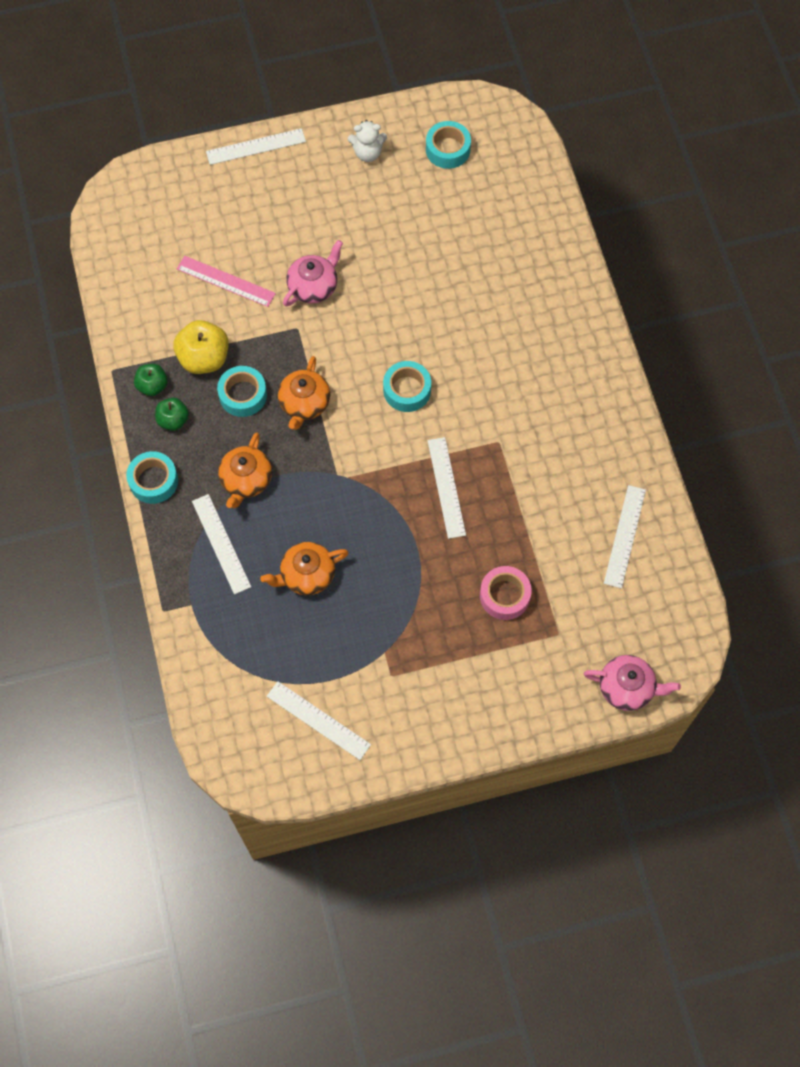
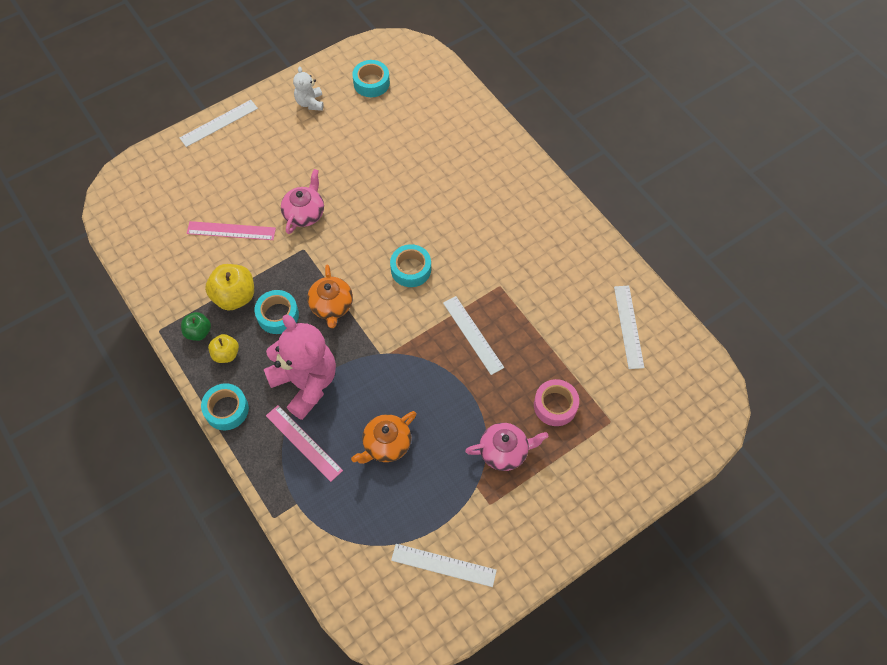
camera: 20 degrees left, 5 degrees down
(173, 420) = (226, 354): green apple -> yellow apple
(221, 543) = (303, 443): white ruler -> pink ruler
(246, 480) = (306, 383): orange teapot -> pink teddy bear
(368, 153) = (310, 103): white teddy bear -> white teddy bear turned 105 degrees clockwise
(627, 687) = (683, 446): pink teapot -> pink teapot (504, 451)

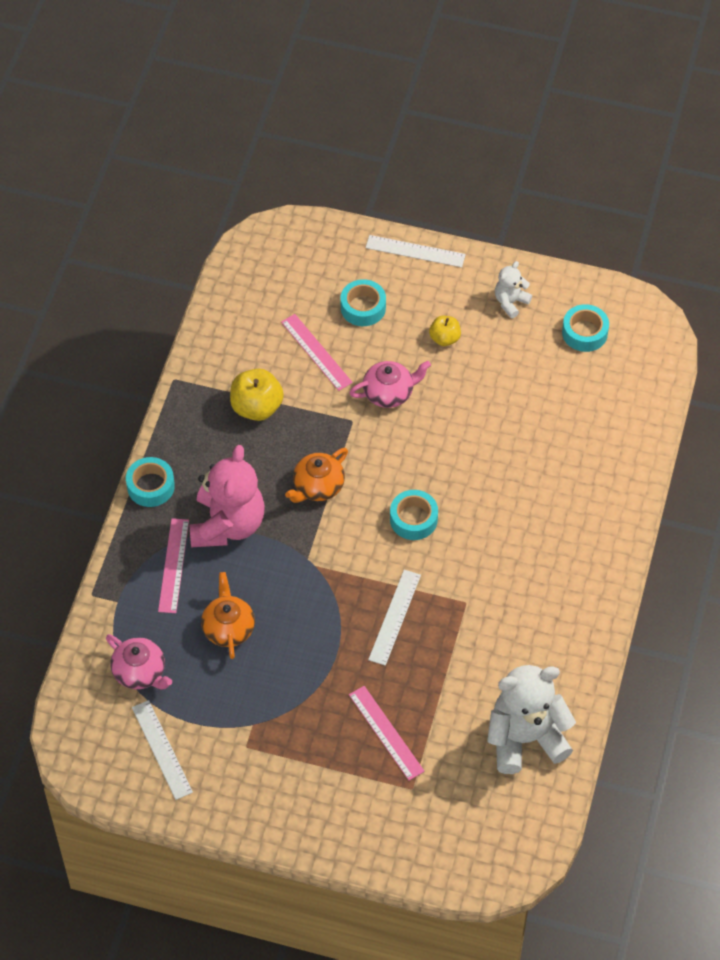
camera: 50 degrees right, 5 degrees down
(198, 332) = (199, 408): green apple -> none
(226, 354) = (198, 445): yellow apple -> yellow apple (444, 338)
(278, 315) = (270, 453): turquoise tape -> turquoise tape (363, 307)
(386, 444) = (228, 627): orange teapot -> orange teapot turned 75 degrees clockwise
(504, 451) = (305, 723): pink teapot -> pink teapot (140, 672)
(555, 405) = (386, 732): pink tape -> pink ruler
(628, 326) = (525, 738): white ruler -> white teddy bear

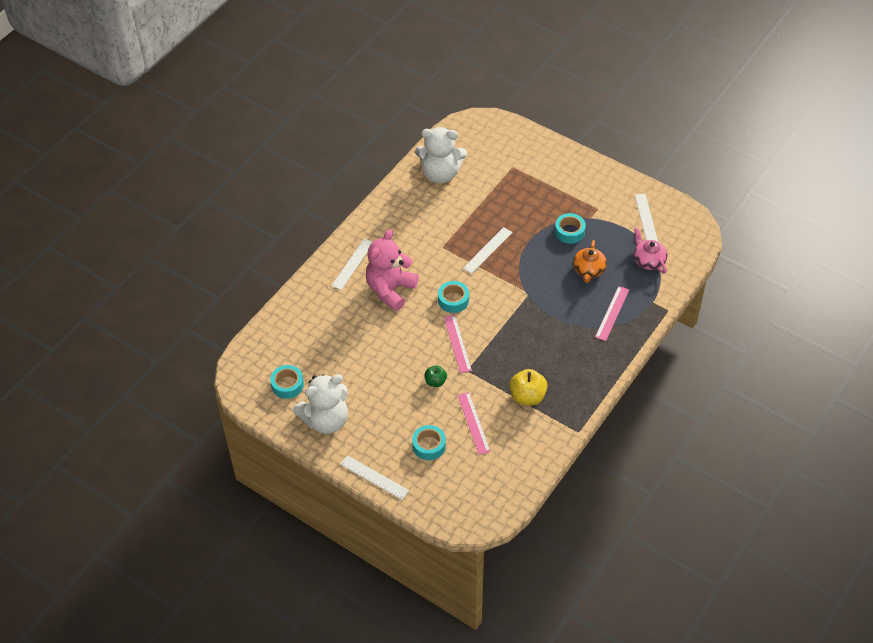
camera: 160 degrees left, 5 degrees down
(150, 486) = (613, 364): turquoise tape -> turquoise tape (569, 232)
(227, 524) = (571, 328): pink teddy bear -> pink teddy bear (390, 290)
(317, 486) = (505, 335): orange teapot -> none
(386, 732) = (516, 195): pink ruler -> pink ruler (457, 343)
(389, 392) = (435, 381): pink teapot -> green apple
(444, 338) = (382, 407): yellow apple -> none
(510, 302) = (326, 420): white teddy bear -> white teddy bear, size x2.04
(587, 534) = (352, 264): none -> white ruler

